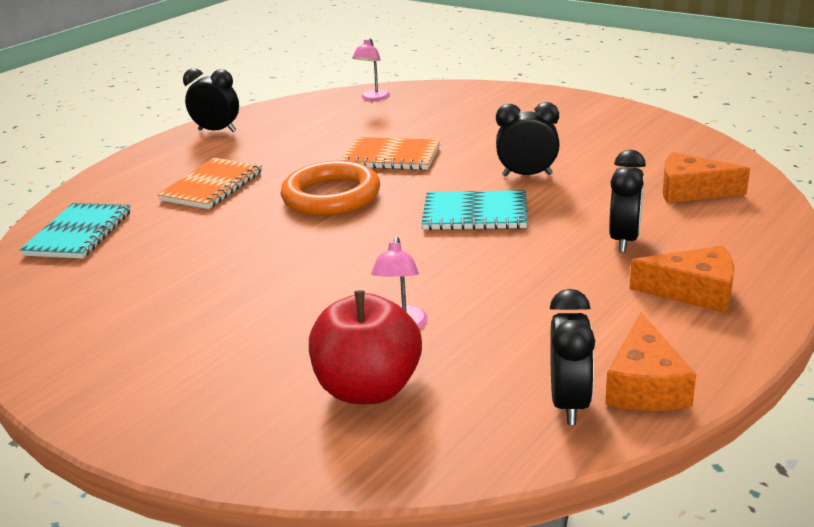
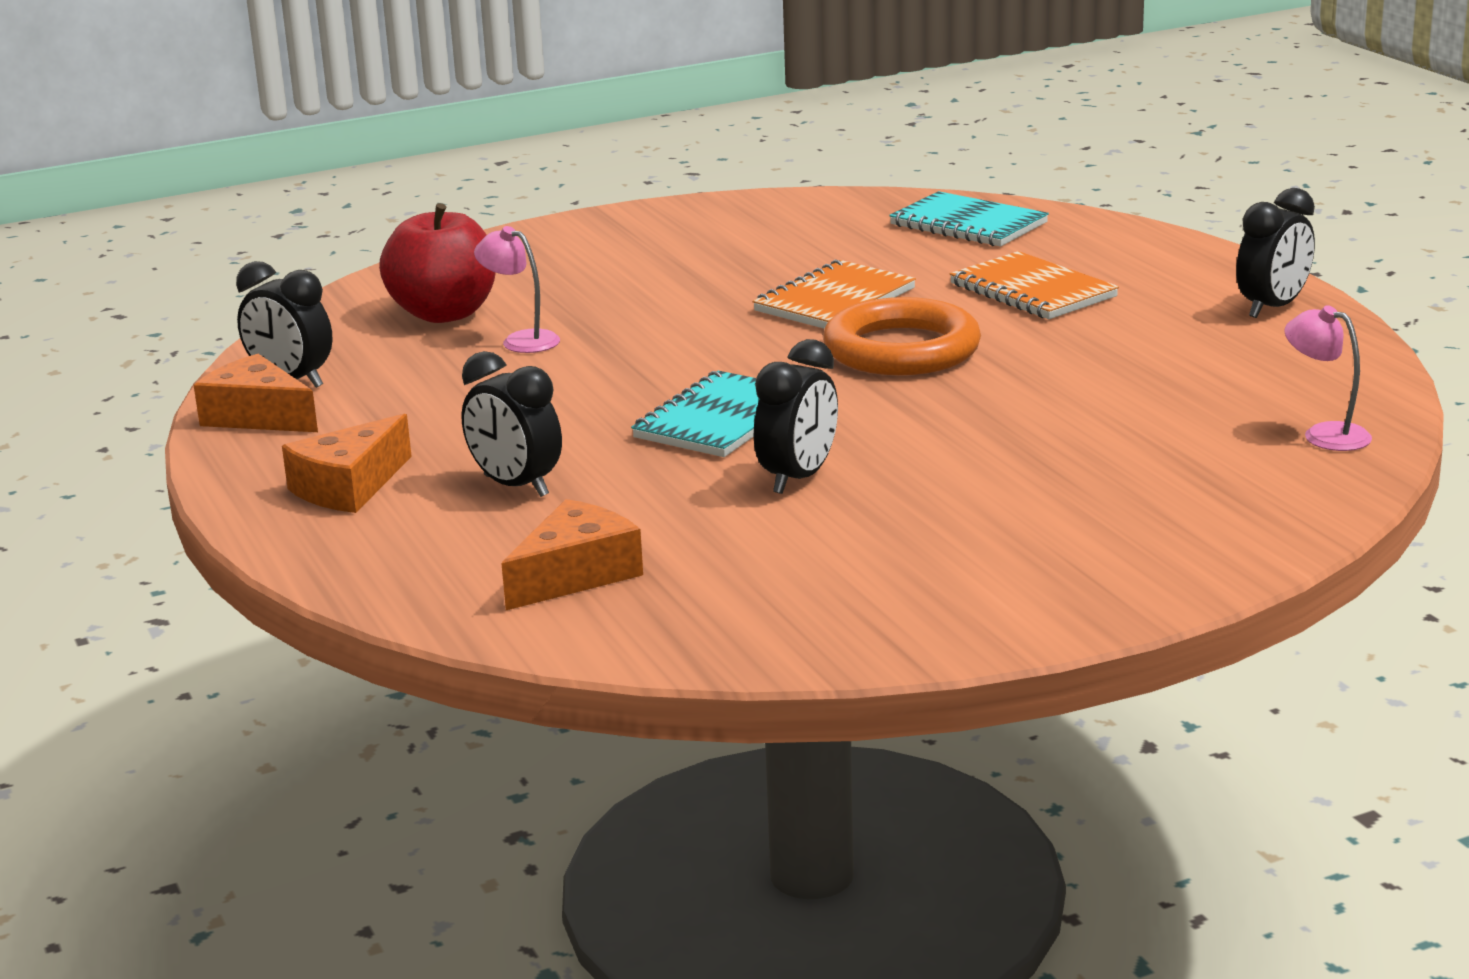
camera: 115 degrees right, 5 degrees down
(391, 156) = (1000, 404): orange notebook -> orange notebook (835, 300)

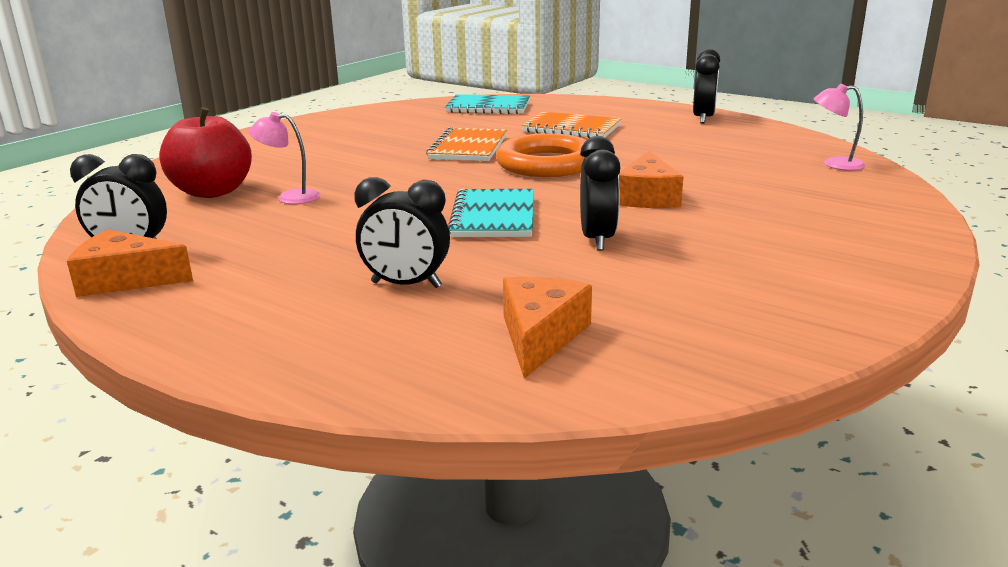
camera: 30 degrees left, 0 degrees up
(349, 487) = (266, 314): orange cheese -> orange cheese (647, 197)

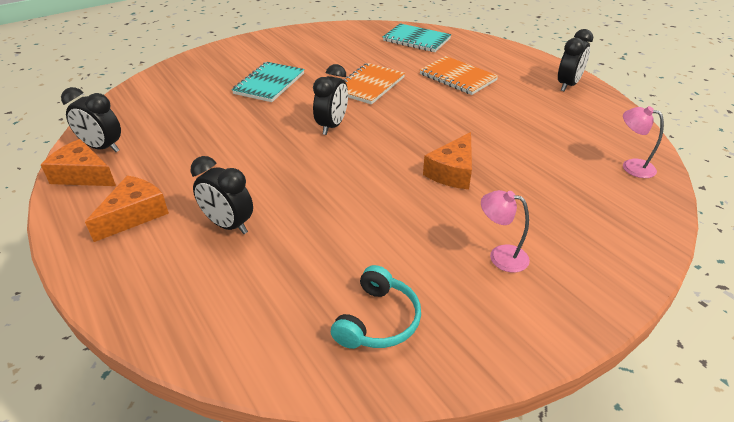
camera: 20 degrees right, 15 degrees up
(212, 192) = (182, 99): red apple -> none
(290, 197) = (222, 115): pink lamp -> pink lamp (500, 256)
(494, 217) = (332, 168): turquoise notebook -> turquoise notebook (269, 84)
(540, 336) = (271, 303): orange cheese -> orange cheese (134, 215)
(546, 164) = (409, 116): orange ring -> none
(597, 239) = (382, 211): black clock -> black clock (332, 126)
(691, 322) = (378, 320): none -> turquoise headphones

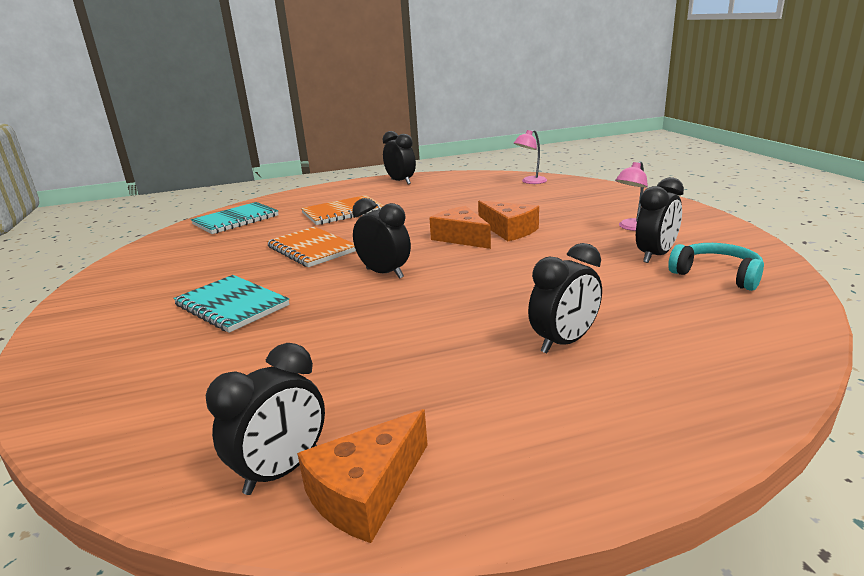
camera: 70 degrees left, 15 degrees down
(134, 215) = (518, 420): orange cheese -> orange cheese (461, 238)
(418, 274) = (655, 256): none -> black clock

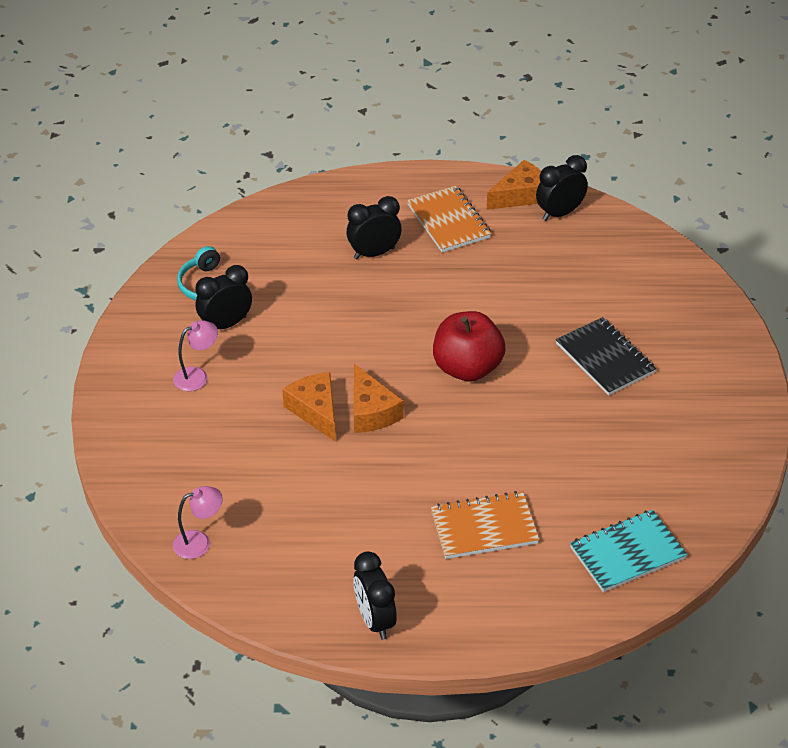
camera: 165 degrees left, 20 degrees up
(232, 305) = (605, 358): turquoise notebook -> black notebook
(312, 249) = (531, 438): orange notebook -> orange notebook (448, 221)
(384, 273) = (467, 368): black clock -> red apple

